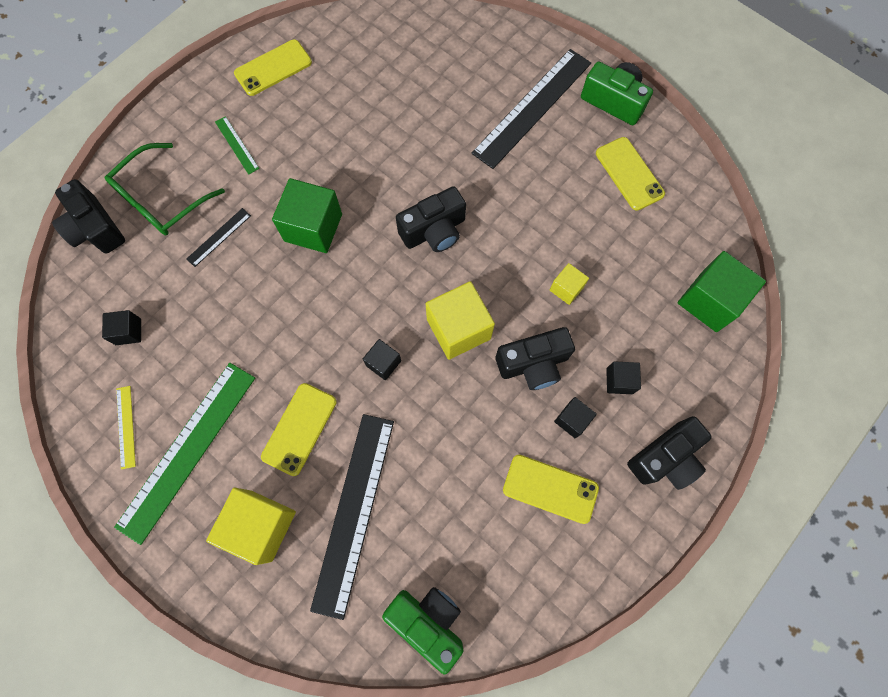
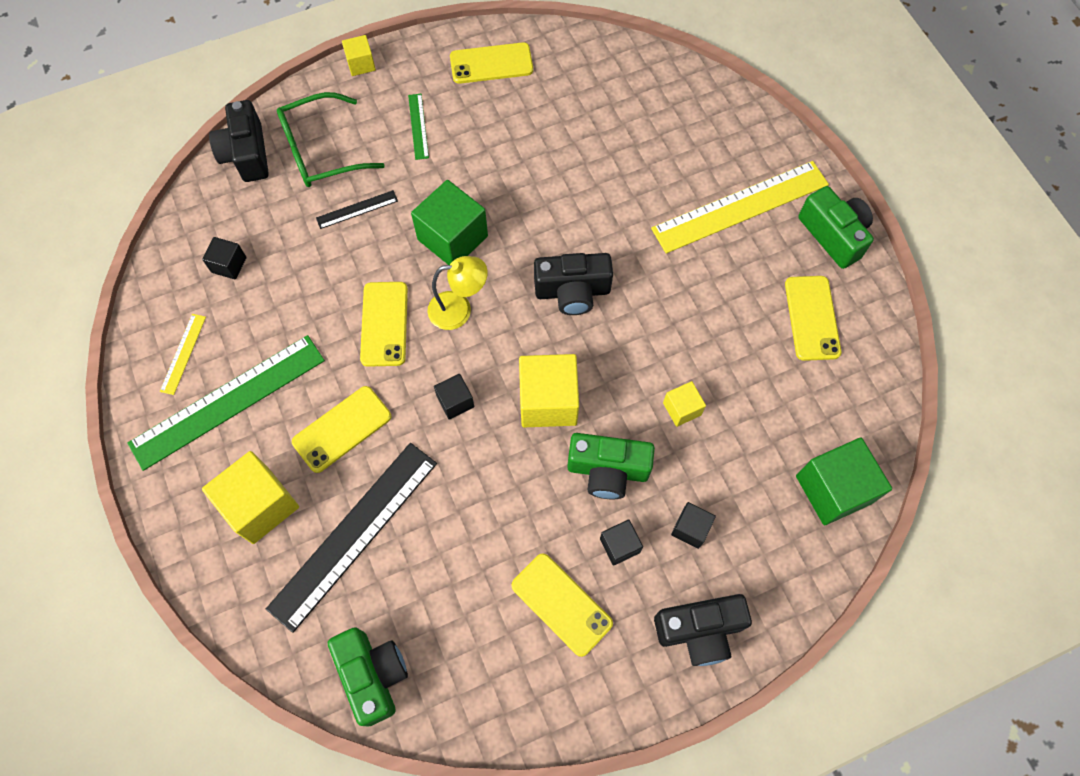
camera: 25 degrees right, 5 degrees down
(160, 111) = (361, 64): none -> yellow cube
(291, 324) = (384, 324): none -> yellow phone
(348, 285) = (459, 309): none -> yellow lamp
(532, 107) = (740, 207): black ruler -> yellow ruler
(533, 364) = (607, 470): black camera -> green camera

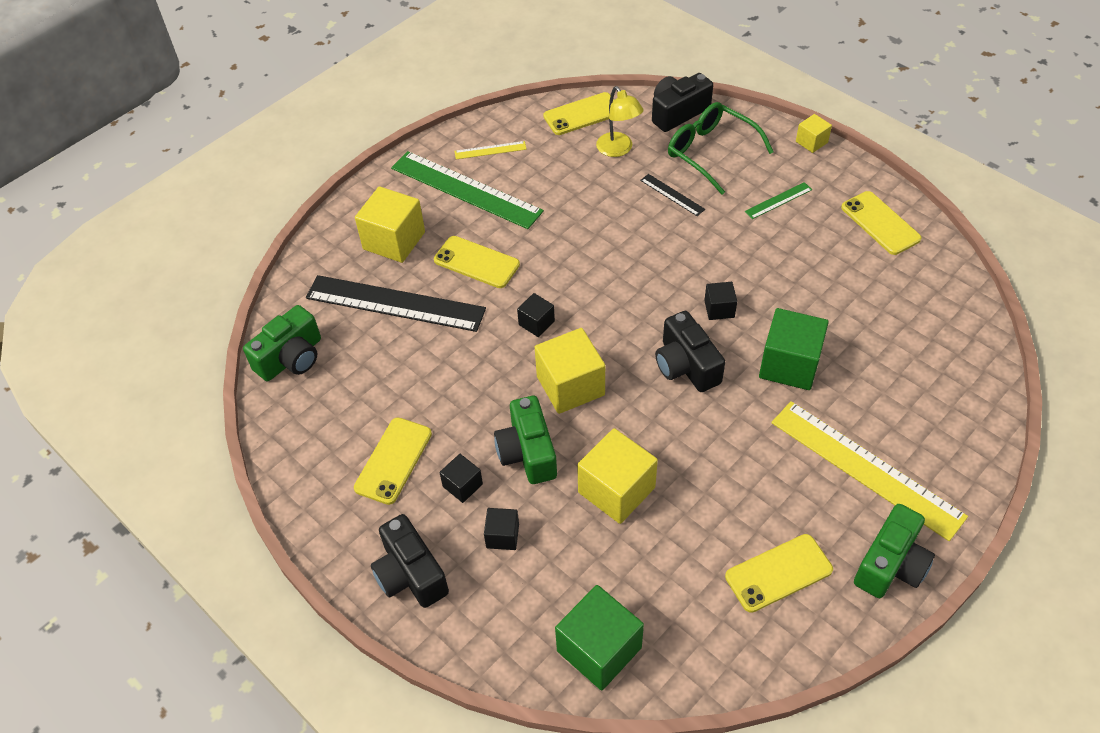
camera: 70 degrees right, 15 degrees down
(229, 265) = (576, 143): black cube -> black cube (719, 309)
(384, 324) = (580, 252): yellow phone -> yellow phone (582, 114)
(452, 238) = (685, 264): green cube -> green cube (789, 364)
(459, 309) = (621, 294): yellow lamp -> yellow lamp (618, 150)
(682, 409) = (616, 490): yellow cube -> yellow cube, size x1.90

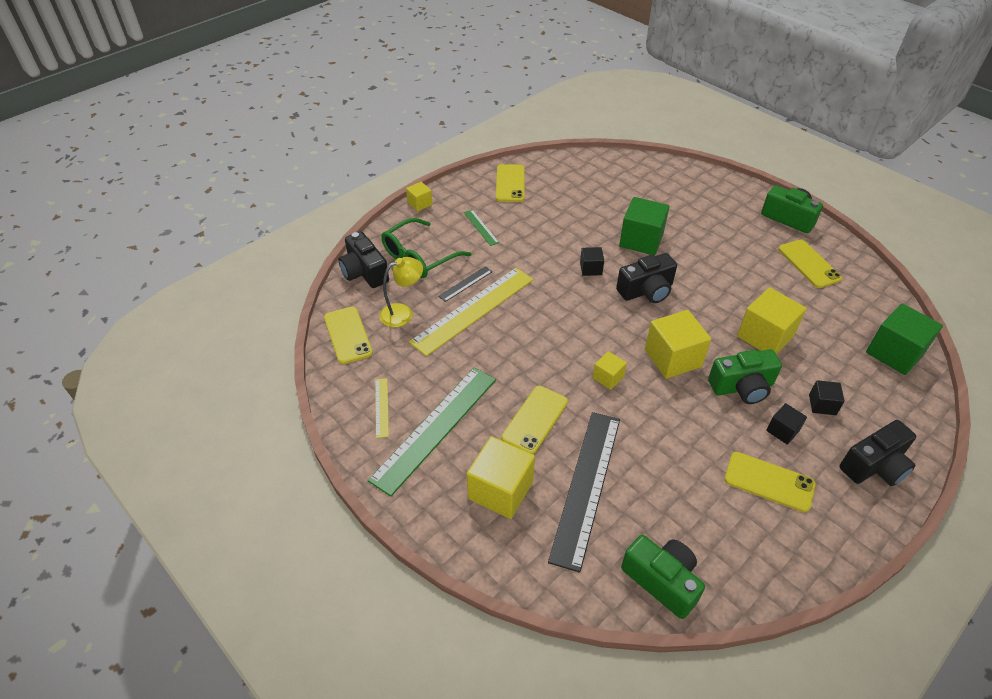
camera: 90 degrees left, 5 degrees down
(536, 323) = (608, 377): black cube -> yellow cube
(866, 468) = (722, 218): yellow ruler -> yellow ruler (473, 310)
(880, 223) = (510, 183): yellow phone -> yellow phone turned 60 degrees counterclockwise

